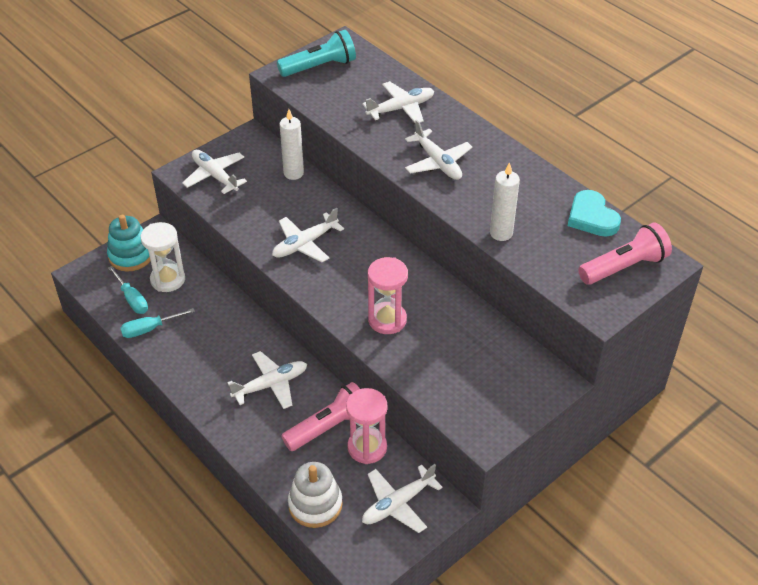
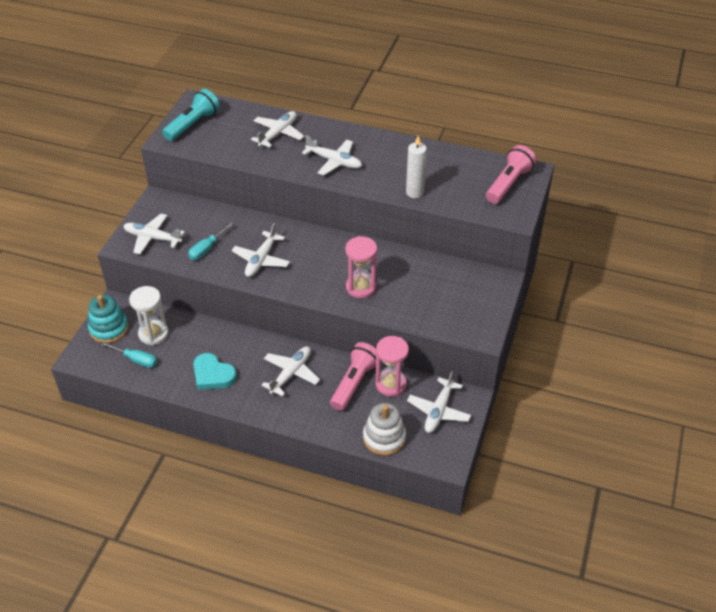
camera: 30 degrees left, 0 degrees up
(149, 329) = (167, 375): turquoise screwdriver -> turquoise screwdriver (206, 249)
(293, 173) = (212, 213): white candle -> none
(592, 217) = (464, 160): turquoise heart -> turquoise heart (213, 374)

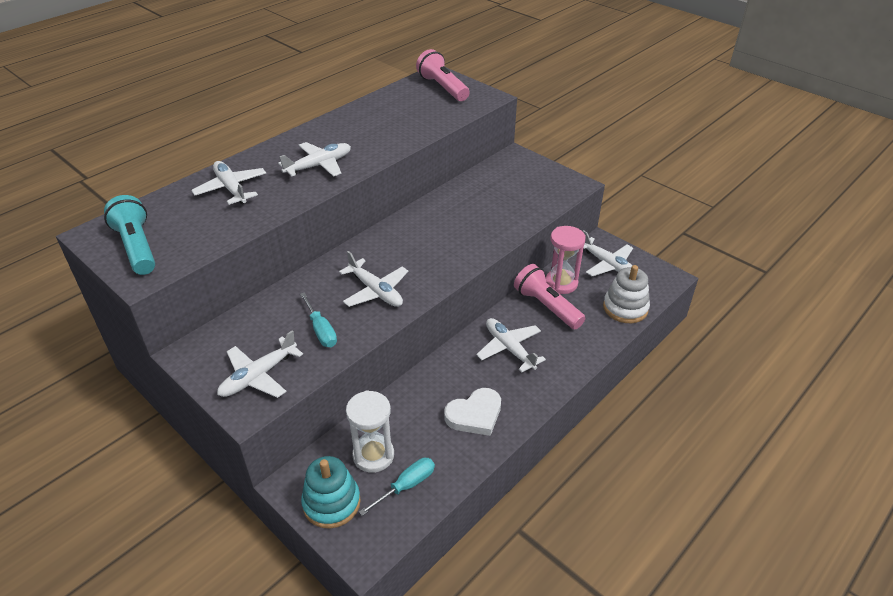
camera: 65 degrees left, 5 degrees down
(213, 374) = (475, 415): turquoise heart -> white heart
(361, 287) = (469, 234): pink hourglass -> none
(414, 193) = (412, 134): white candle -> none

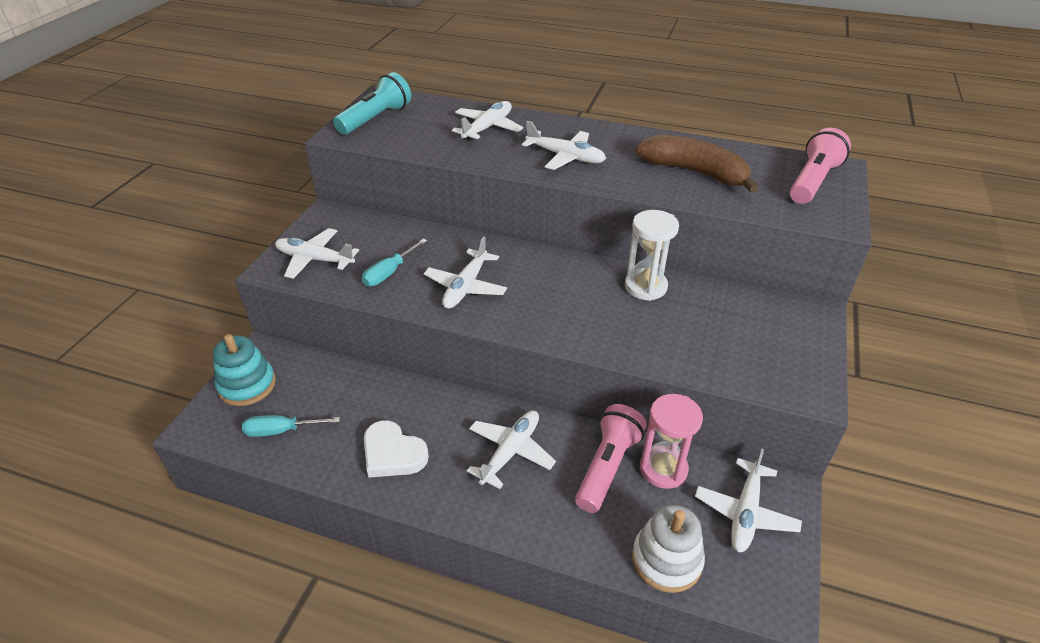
camera: 65 degrees right, 0 degrees up
(373, 455) = (310, 393): white hourglass -> white hourglass (645, 287)
(393, 122) = (695, 172): none -> brown banana
(407, 485) = (280, 431): turquoise screwdriver -> turquoise screwdriver turned 150 degrees clockwise

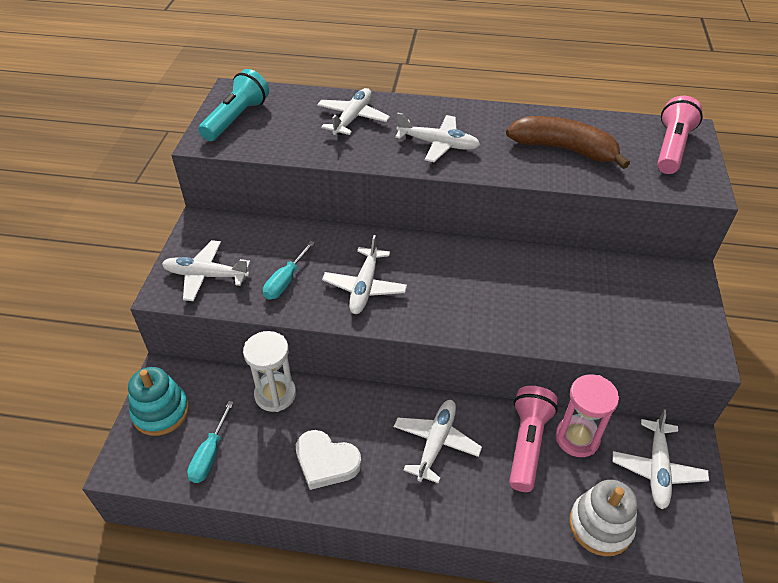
camera: 10 degrees left, 5 degrees up
(280, 431) = (209, 455): turquoise screwdriver -> turquoise screwdriver turned 60 degrees counterclockwise
(645, 287) = (532, 266): white hourglass -> white hourglass (275, 394)

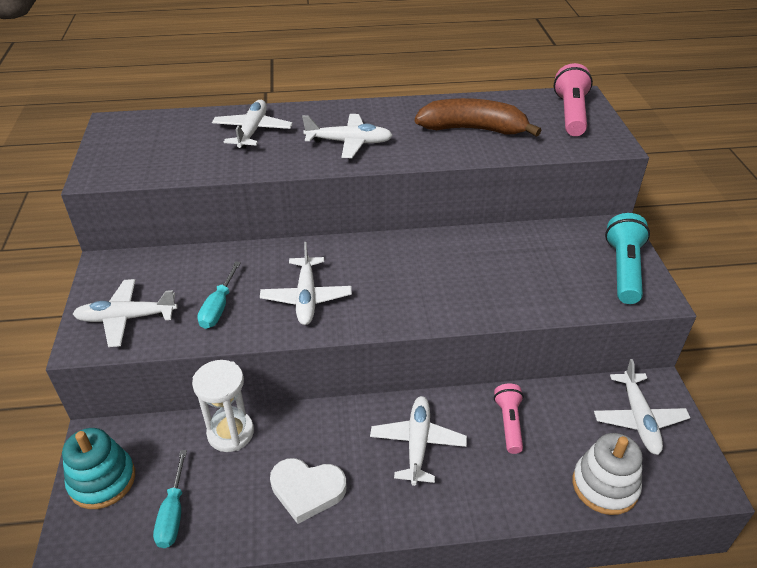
camera: 15 degrees left, 5 degrees down
(236, 118) = (125, 148): turquoise flashlight -> turquoise flashlight (623, 270)
(527, 443) = (509, 423): pink flashlight -> pink flashlight, size x0.65
(577, 438) = (555, 407): pink hourglass -> none

